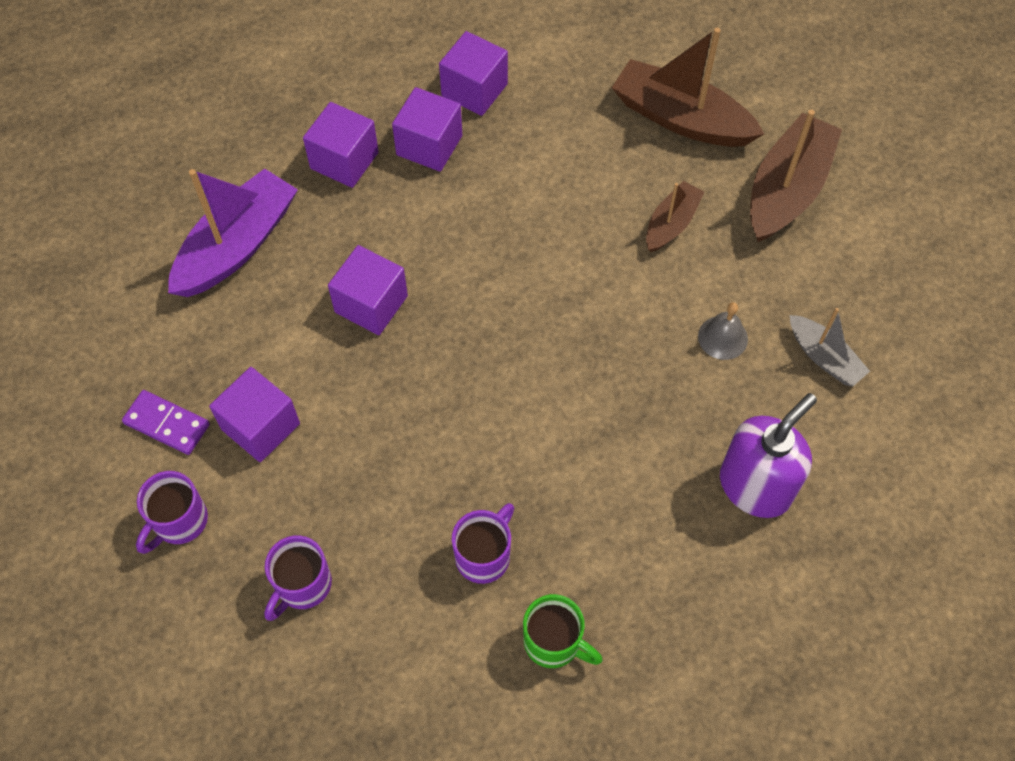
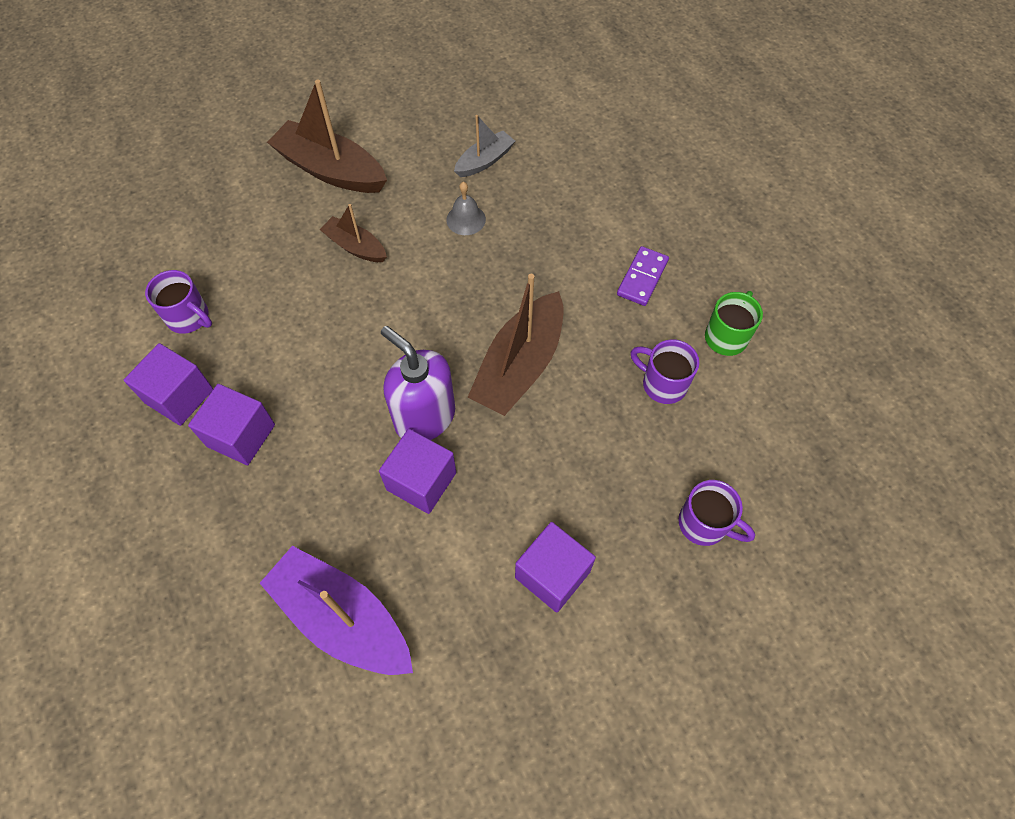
camera: 90 degrees left, 0 degrees up
(167, 424) = (552, 669): purple domino -> purple domino (642, 278)
(179, 522) = (655, 643): purple mug -> purple mug (189, 318)
(344, 160) = (247, 515): purple cube -> none
(681, 118) = (246, 235): brown boat -> brown boat (519, 366)
(755, 486) = (591, 208): purple soap dispenser -> purple soap dispenser (424, 417)

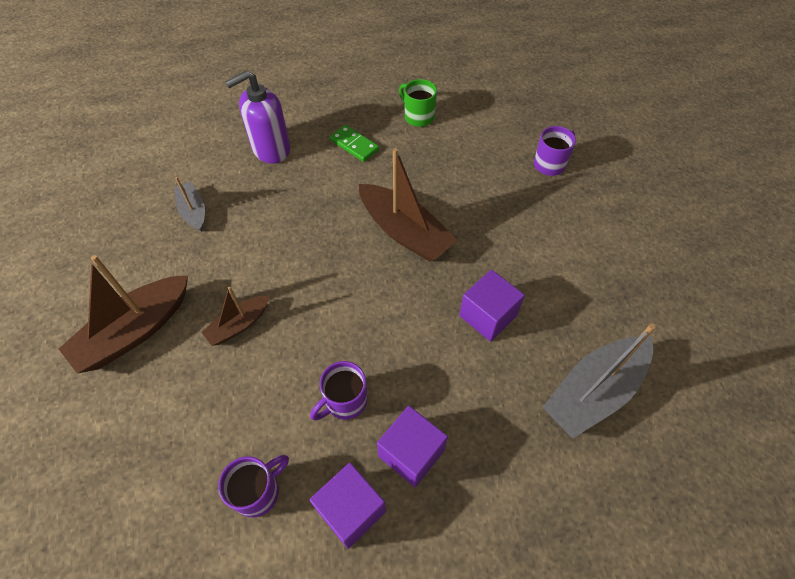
camera: 75 degrees left, 5 degrees down
(342, 618) = (593, 391): purple boat -> grey boat
(424, 417) = (431, 303): purple soap dispenser -> purple soap dispenser (271, 149)
(466, 219) = (249, 237): grey bell -> none
(552, 574) = (574, 250): purple cube -> none
(642, 278) = (354, 145): purple domino -> green domino
(662, 384) = (444, 157): purple mug -> purple mug (345, 401)

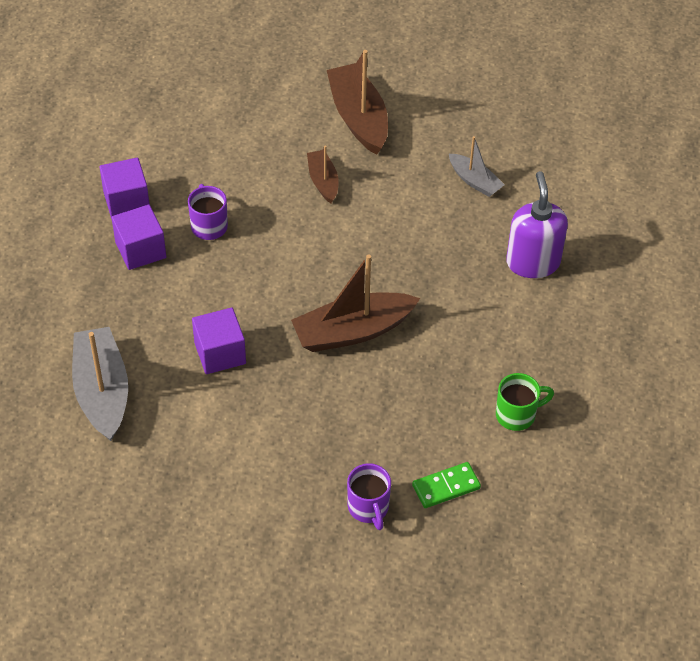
camera: 115 degrees right, 5 degrees down
(193, 211) = (475, 181): grey boat -> grey boat turned 45 degrees clockwise
(258, 492) = (175, 157): purple mug -> none
(354, 145) = (500, 336): green domino -> green domino (446, 487)

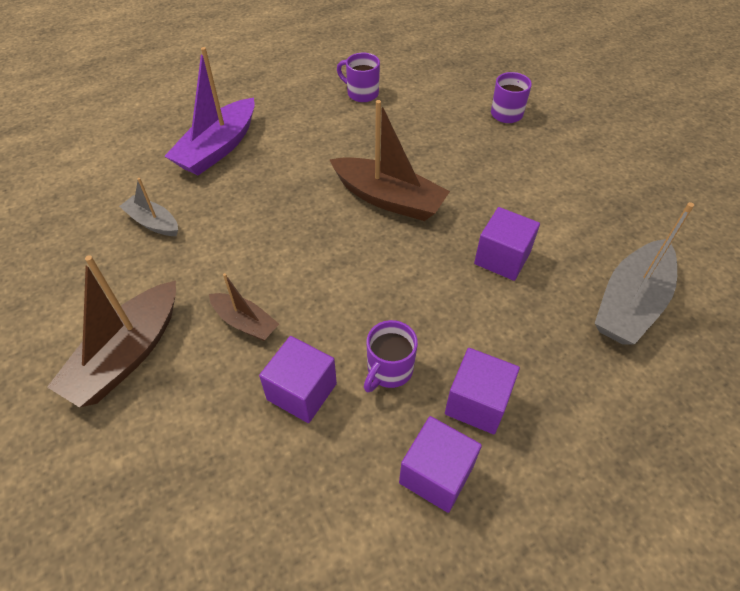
camera: 130 degrees left, 0 degrees up
(242, 178) = (302, 391): none -> purple cube
(323, 181) = (245, 322): brown boat -> brown boat turned 90 degrees counterclockwise
(446, 487) = (450, 93): green domino -> none
(475, 181) = (153, 222): grey boat -> grey boat turned 60 degrees counterclockwise
(517, 415) = (361, 93): green mug -> purple mug
(533, 262) = (218, 148): purple soap dispenser -> purple boat

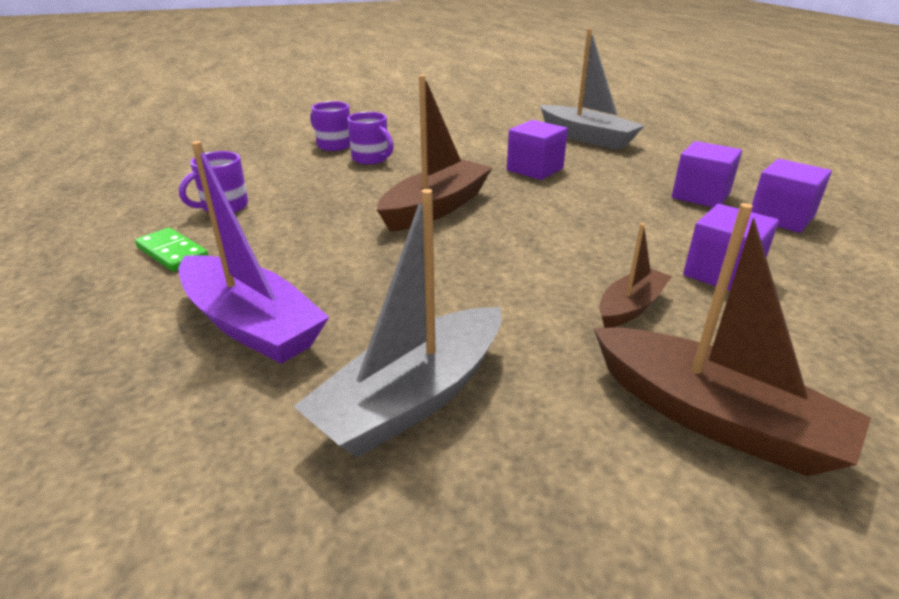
camera: 80 degrees left, 20 degrees down
(153, 222) = (412, 398): grey boat -> grey boat, size x1.80
(293, 94) = (172, 253): none -> green domino
(389, 370) = (678, 227): purple mug -> purple mug (371, 159)

